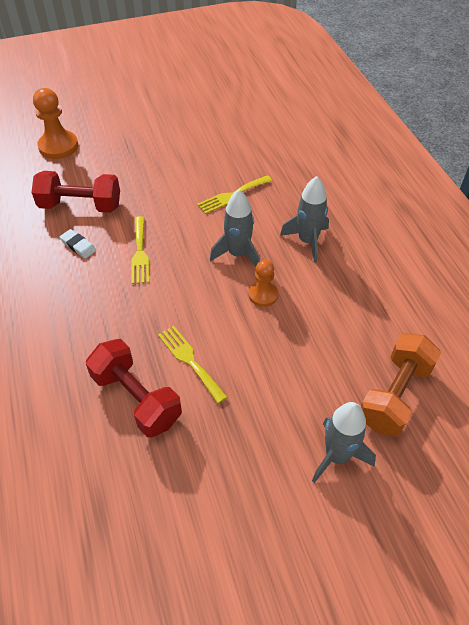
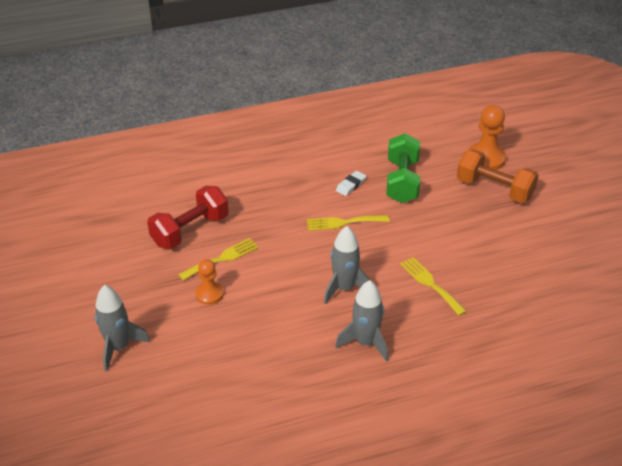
camera: 90 degrees right, 10 degrees down
(80, 205) = (402, 181): red dumbbell -> green dumbbell
(263, 295) = (292, 305): orange pawn -> orange pawn (209, 294)
(395, 395) = (169, 394): orange dumbbell -> orange dumbbell (494, 189)

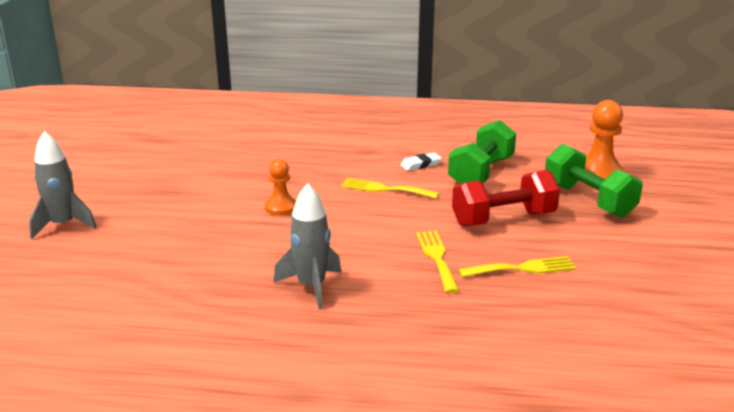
camera: 25 degrees right, 15 degrees down
(190, 230) = (224, 162): red dumbbell -> red dumbbell (503, 219)
(209, 294) = (191, 209): orange pawn -> orange pawn (281, 207)
(222, 258) = (232, 187): yellow fork -> yellow fork (522, 268)
(344, 288) = (334, 237): grey rocket -> none
(494, 189) = (588, 200): orange dumbbell -> green dumbbell

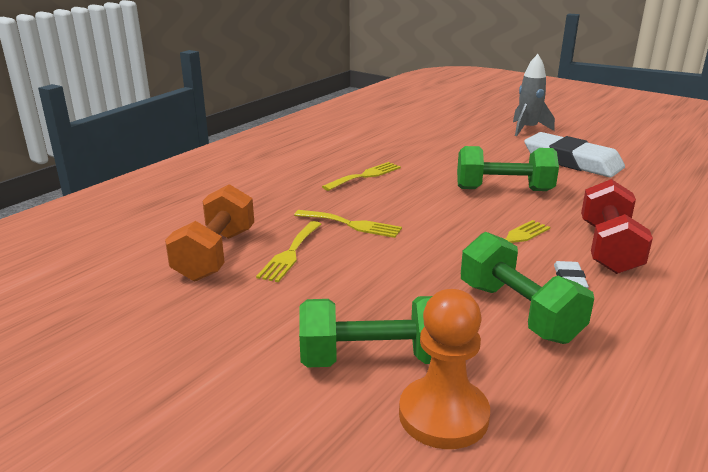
camera: 120 degrees right, 0 degrees up
(172, 189) = (572, 161): none -> white eraser
(281, 207) = (503, 190): orange pawn -> green dumbbell
(311, 287) = (365, 176): grey rocket -> yellow fork
(503, 219) = (385, 279): red dumbbell -> red dumbbell (609, 248)
(574, 303) = (216, 255): none -> orange dumbbell

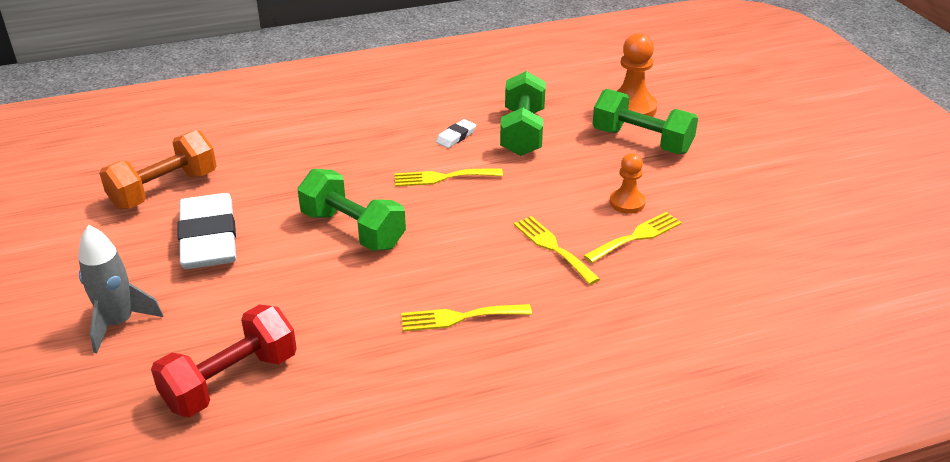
camera: 145 degrees left, 10 degrees up
(216, 255) = (704, 262): orange dumbbell -> orange dumbbell (164, 190)
(324, 278) = (627, 203): none -> orange pawn
(609, 248) = (385, 144): red dumbbell -> red dumbbell (231, 381)

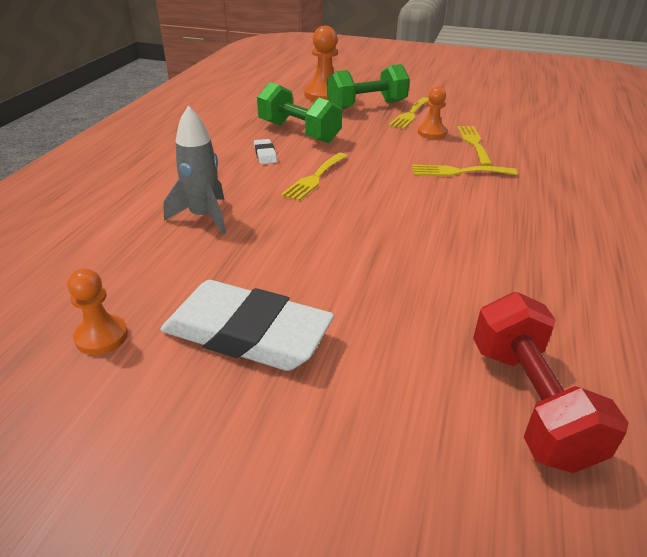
camera: 55 degrees left, 0 degrees up
(119, 323) = (344, 472): grey rocket -> grey rocket (203, 217)
(164, 190) = (101, 336): orange dumbbell -> orange pawn
(353, 230) = (339, 242): green dumbbell -> none
(459, 317) = (516, 236): yellow fork -> yellow fork (410, 114)

